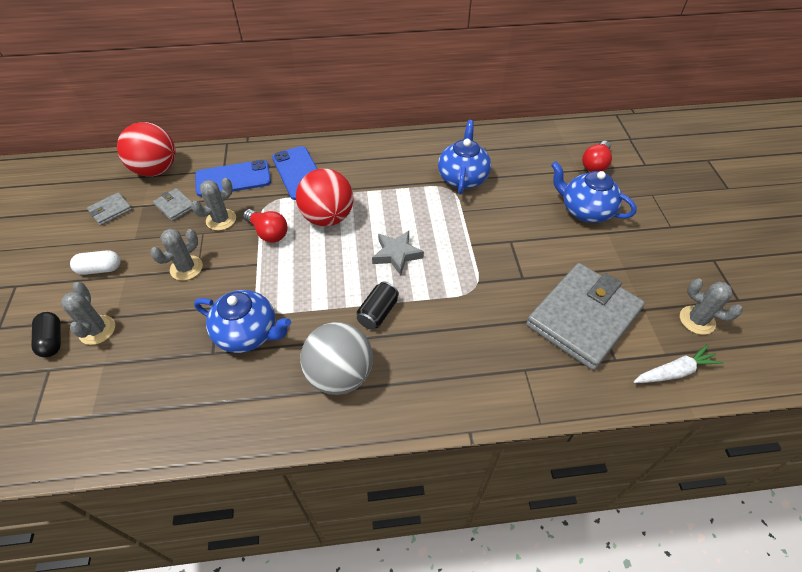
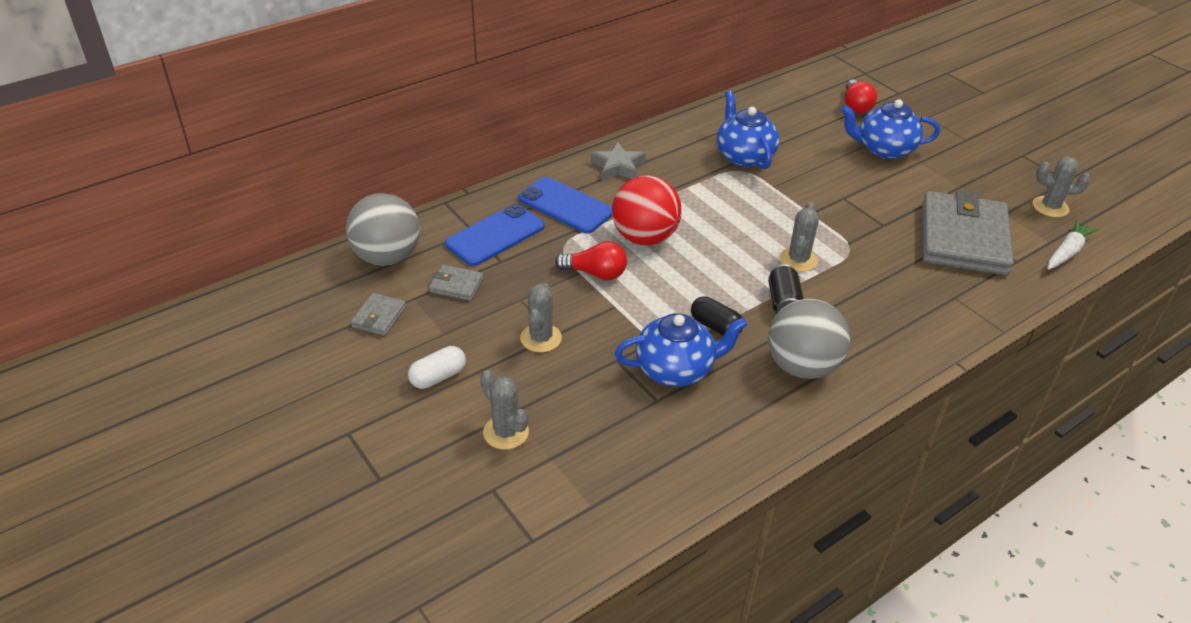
camera: 30 degrees left, 10 degrees down
(52, 340) = (463, 462): black capsule -> black capsule (715, 326)
(156, 170) = (387, 257): red ball -> grey ball
(221, 220) = (527, 279): grey cactus -> grey cactus (798, 260)
(396, 254) = (749, 246): grey star -> grey star (618, 167)

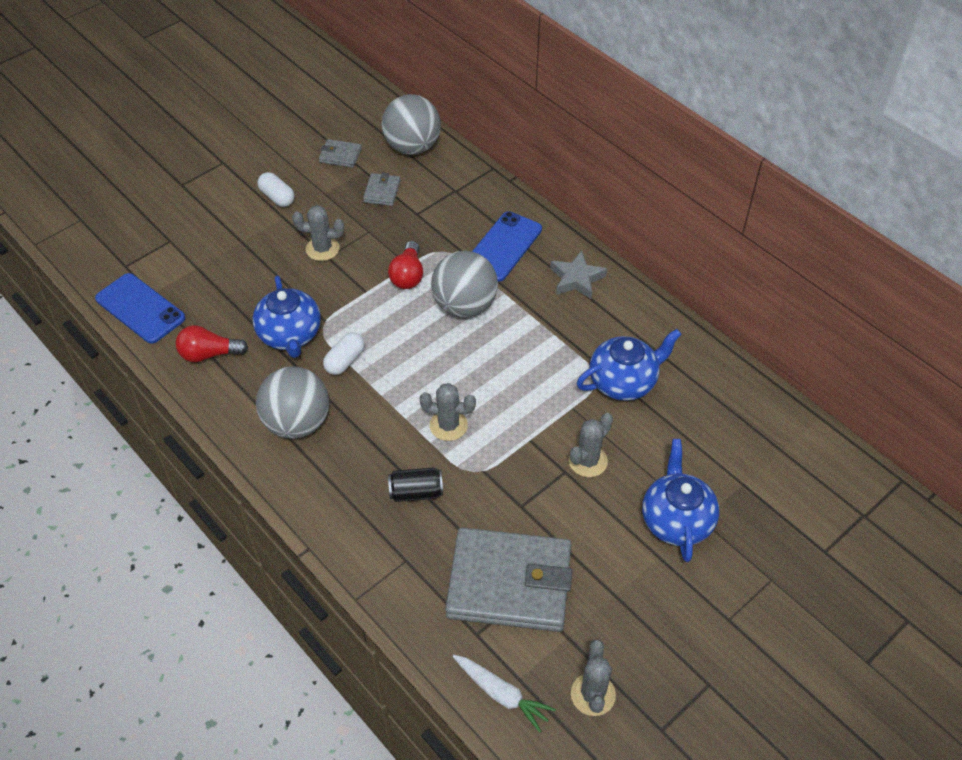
camera: 85 degrees right, 10 degrees up
(495, 235) = (451, 205): blue phone -> blue phone (140, 308)
(506, 432) = (222, 241): grey cactus -> grey cactus (588, 461)
(644, 237) = (464, 306): red ball -> grey ball
(715, 326) = (345, 361): black capsule -> white capsule
(783, 302) = (382, 412): black can -> black can (416, 492)
(855, 106) = (771, 497): red light bulb -> red light bulb (209, 354)

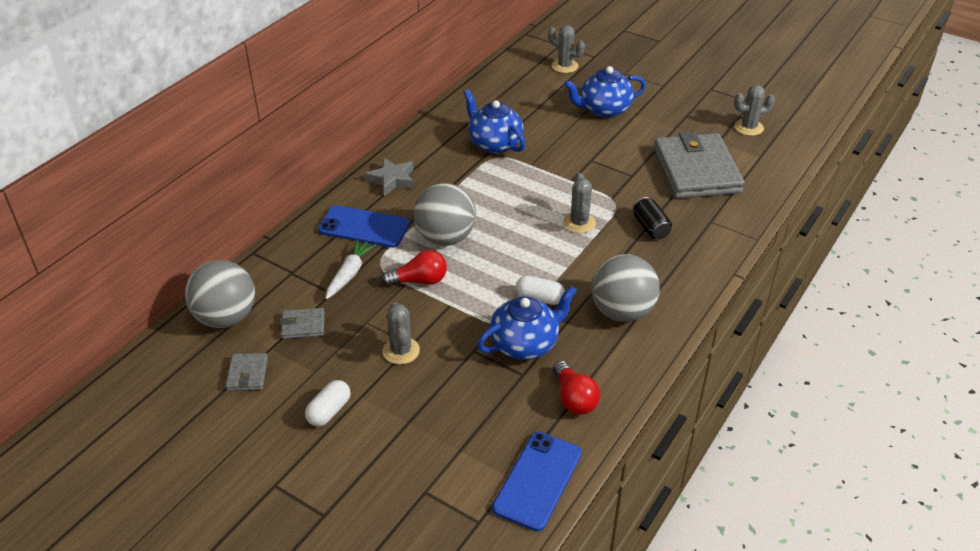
camera: 105 degrees left, 10 degrees down
(502, 694) = (776, 161): white carrot -> white carrot (349, 274)
(588, 461) = (576, 151): grey cactus -> grey cactus (564, 66)

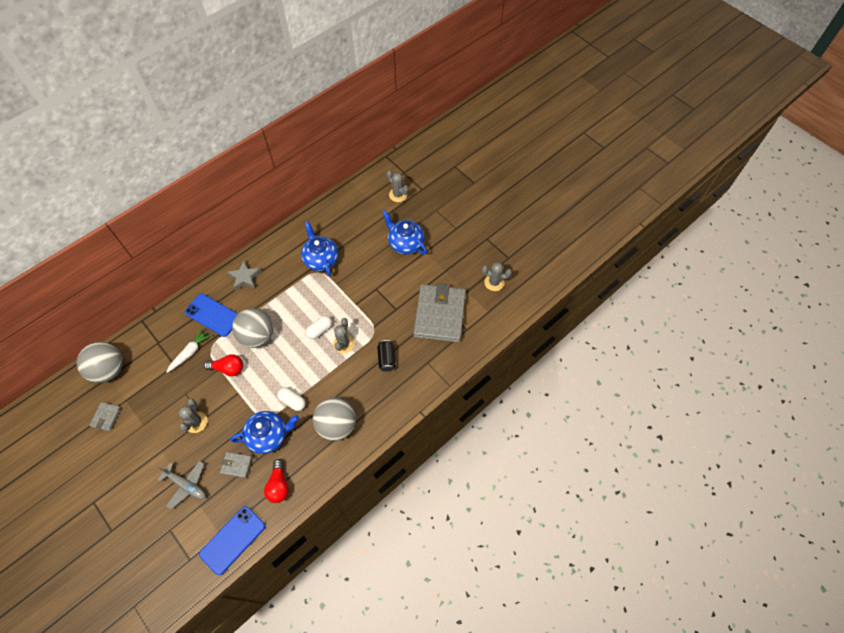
camera: 15 degrees right, 20 degrees up
(303, 325) = (149, 387): grey wallet -> grey wallet (236, 465)
(329, 411) = (140, 457): white capsule -> white capsule (319, 330)
(424, 429) = (186, 485): none -> grey plane
(604, 110) = (405, 243): blue teapot -> blue teapot turned 45 degrees clockwise

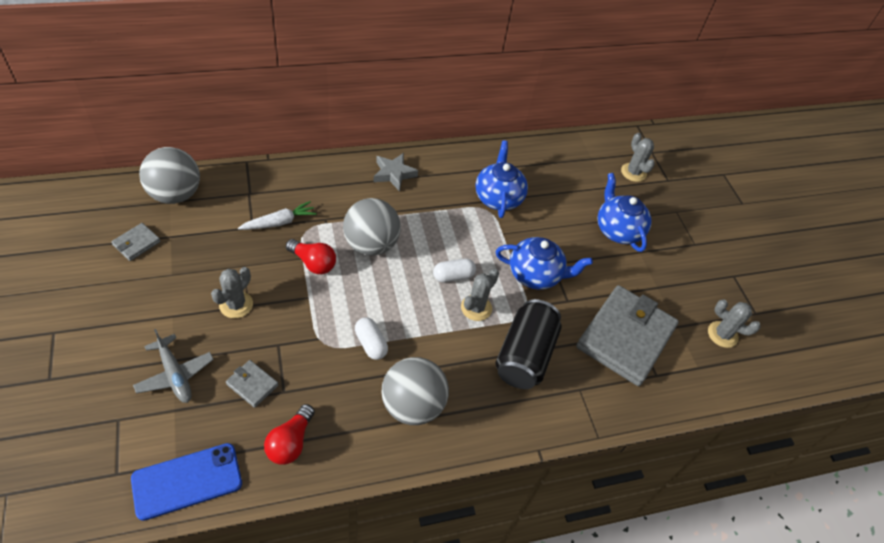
camera: 20 degrees right, 10 degrees down
(213, 315) = (331, 195): blue phone -> none
(268, 436) = (315, 370): blue teapot -> blue teapot (535, 275)
(386, 359) = (524, 355): black can -> black can, size x1.87

